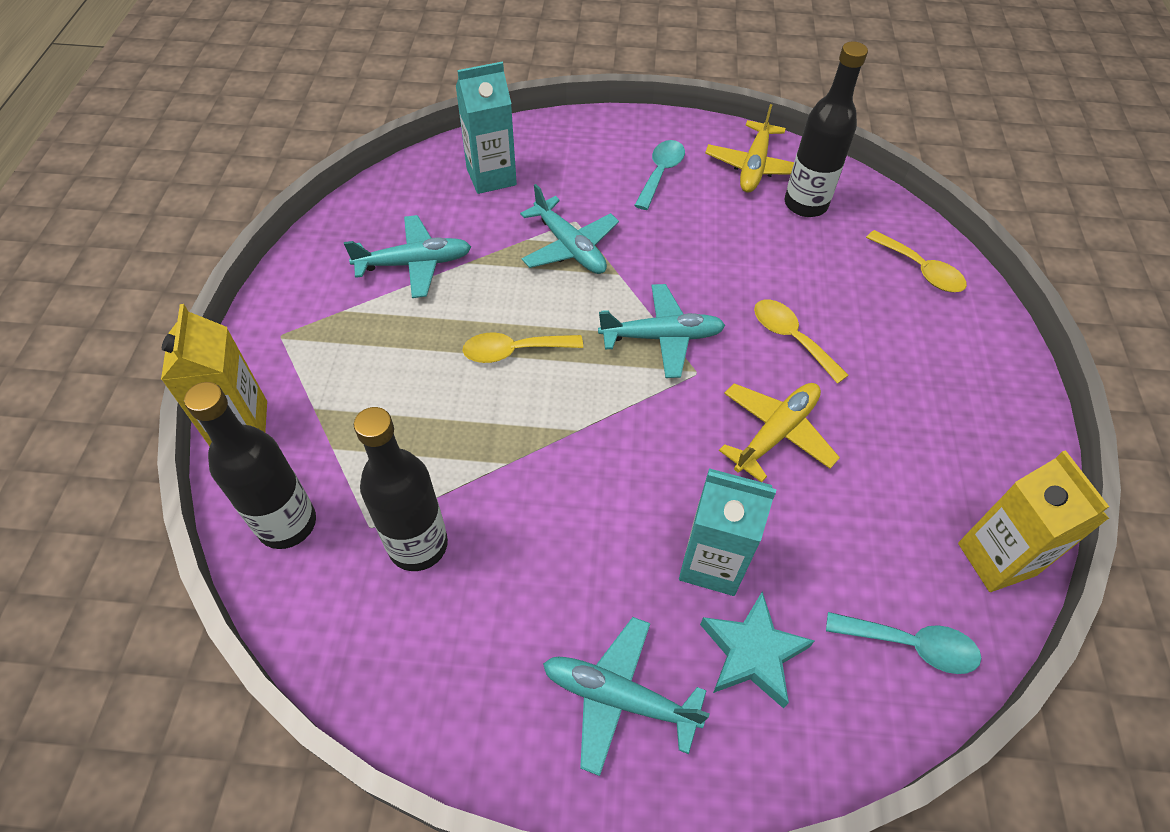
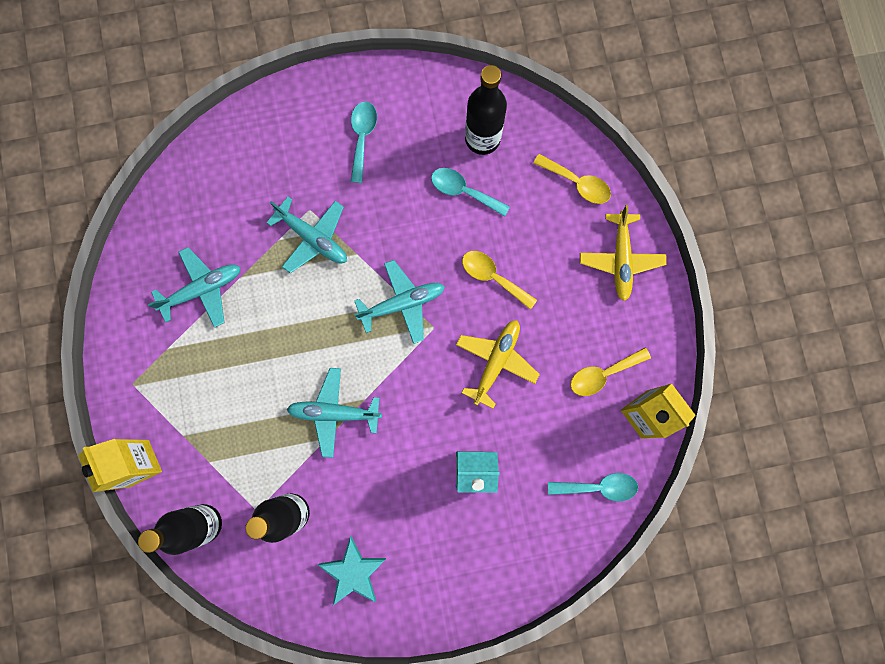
camera: 15 degrees left, 25 degrees up
(491, 177) = (229, 182): turquoise carton -> none
(514, 351) = (302, 347): yellow spoon -> yellow spoon (603, 374)
(618, 698) = (438, 569): turquoise plane -> turquoise plane (334, 413)
(752, 653) = (508, 520): turquoise star -> turquoise star (353, 571)
(754, 167) = (435, 108): yellow plane -> yellow plane (621, 259)
(771, 246) = (463, 191): none -> turquoise spoon

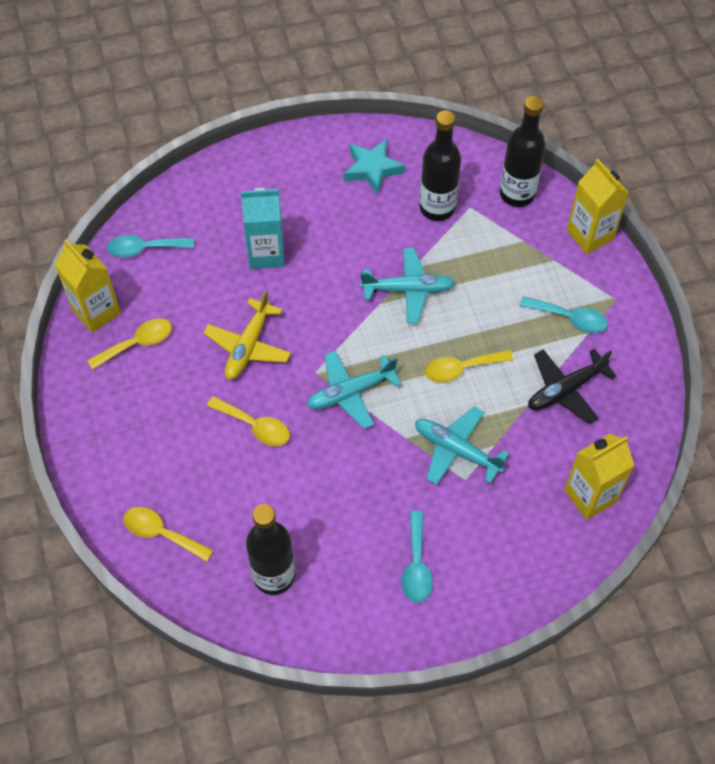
camera: 175 degrees right, 20 degrees down
(202, 289) = (565, 390): turquoise plane -> black plane
(203, 185) = (590, 496): none -> yellow carton
(295, 320) = (461, 369): none -> yellow spoon
(463, 191) = (292, 513): turquoise spoon -> turquoise spoon (569, 318)
(621, 259) = (114, 455): yellow plane -> none

